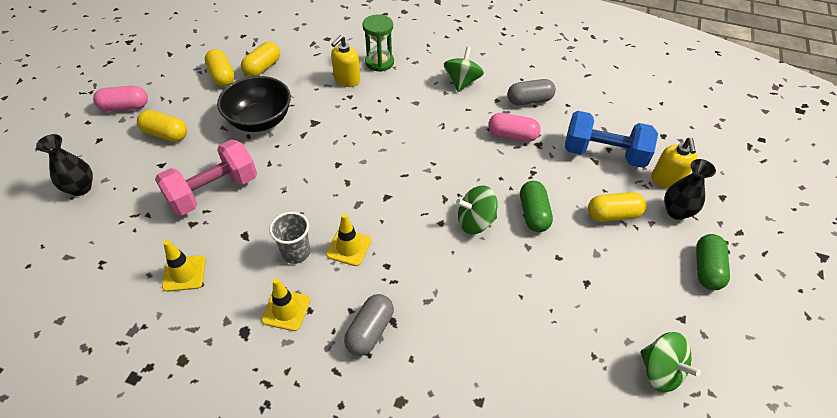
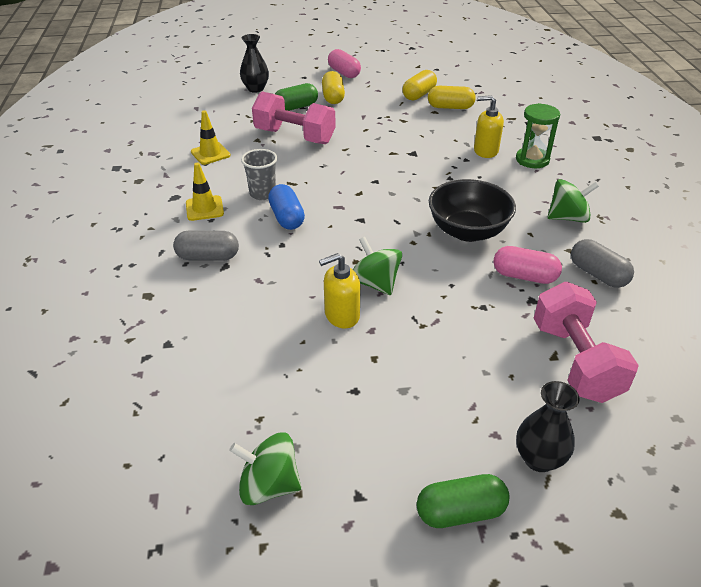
camera: 65 degrees right, 10 degrees down
(260, 121) = (387, 128): black bowl -> black bowl (468, 231)
(348, 247) = (287, 217): yellow traffic cone -> blue capsule
(512, 135) = (524, 276): pink capsule -> pink capsule turned 60 degrees counterclockwise
(533, 214) = (421, 323): green capsule -> green capsule (296, 107)
(603, 154) = (575, 361): blue dumbbell -> pink dumbbell
(613, 214) = (477, 392): yellow capsule -> none
(660, 371) = (269, 485): green spinning top -> green spinning top turned 75 degrees clockwise
(666, 180) = (589, 437): yellow soap dispenser -> yellow soap dispenser (341, 315)

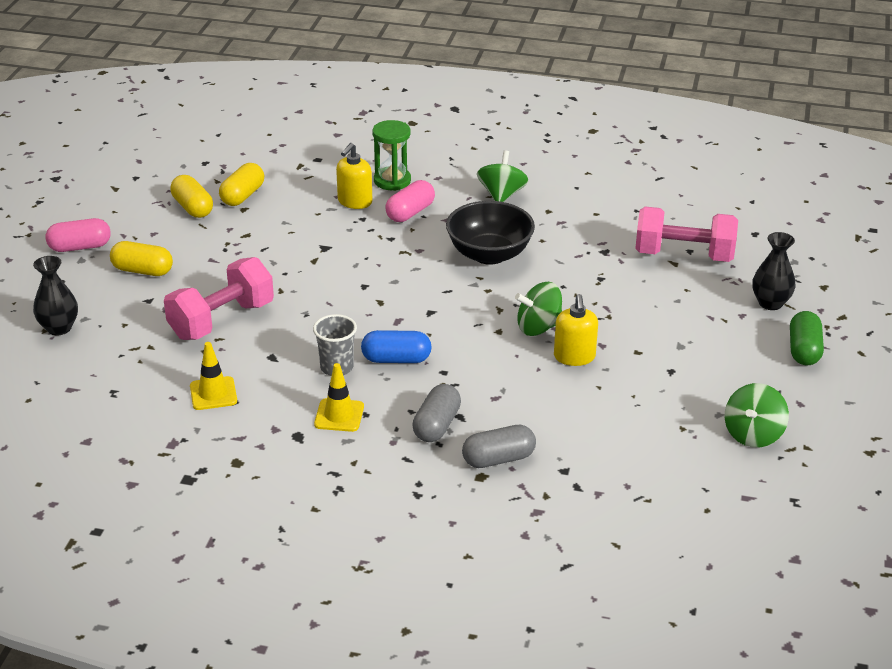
camera: 70 degrees left, 5 degrees down
(296, 107) = (145, 305): green capsule -> none
(524, 276) = (571, 245): pink capsule -> pink capsule (410, 213)
(598, 274) = (589, 209): grey capsule -> grey capsule (498, 459)

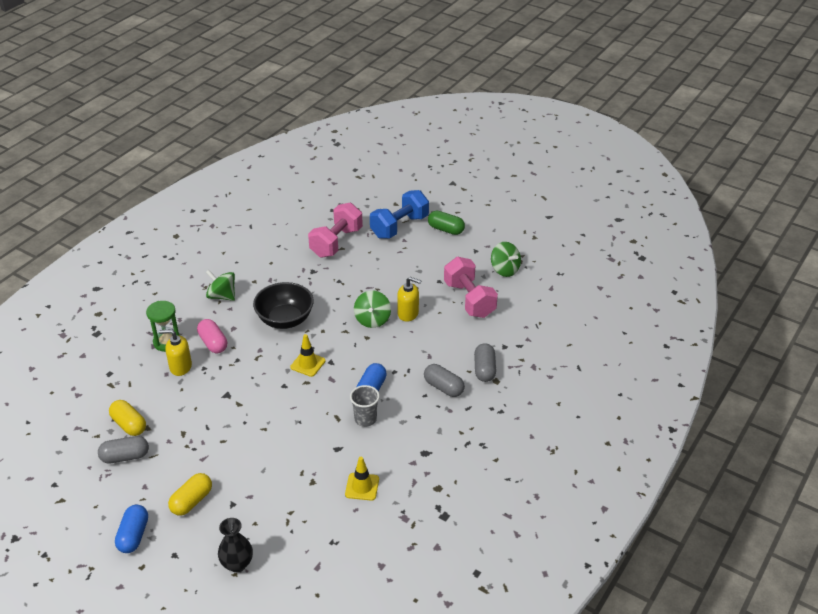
camera: 70 degrees left, 5 degrees up
(80, 247) = (133, 535): pink capsule -> blue capsule
(192, 208) = (125, 457): yellow capsule -> grey capsule
(222, 320) = (281, 467): pink dumbbell -> pink dumbbell (469, 299)
(339, 415) = (414, 429): yellow traffic cone -> yellow traffic cone (308, 364)
(354, 202) = (180, 367): yellow soap dispenser -> yellow soap dispenser turned 135 degrees clockwise
(770, 303) = (399, 226): black vase -> blue dumbbell

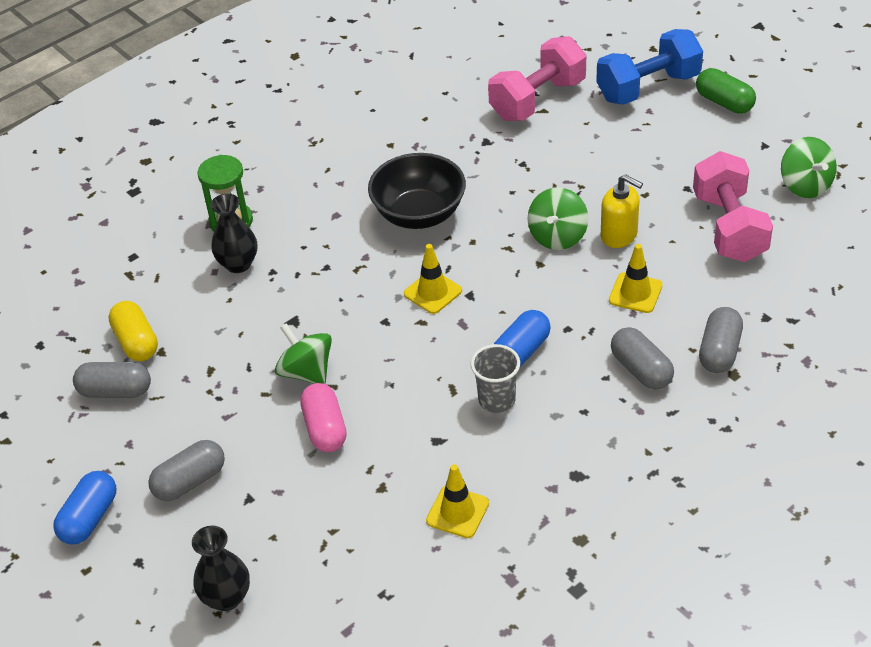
camera: 20 degrees right, 5 degrees up
(180, 367) = (238, 264): yellow soap dispenser -> black vase
(192, 501) = (190, 481): yellow capsule -> grey capsule
(213, 343) = (298, 234): pink capsule -> pink capsule (325, 428)
(222, 296) = (334, 161): green spinning top -> green spinning top (306, 372)
(427, 345) = (635, 293): none -> yellow traffic cone

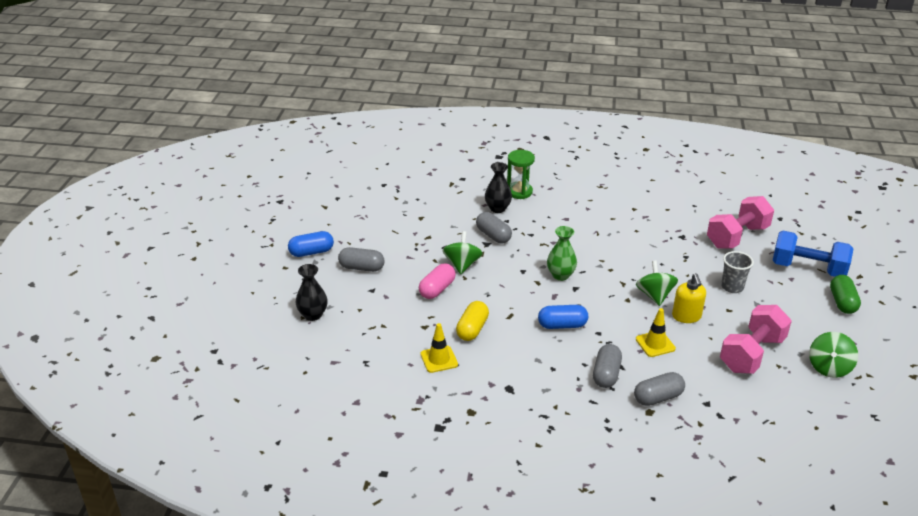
camera: 45 degrees right, 10 degrees down
(115, 391) = (384, 218): grey capsule -> grey capsule (493, 235)
(136, 342) = (417, 208): yellow capsule -> yellow capsule (472, 329)
(419, 214) = (603, 243): black bowl -> none
(432, 292) = (560, 275): yellow traffic cone -> green vase
(497, 400) = (521, 334): grey cup -> grey cup (732, 287)
(538, 100) = (737, 237): pink dumbbell -> pink dumbbell turned 45 degrees counterclockwise
(557, 236) = (654, 295): green spinning top -> green spinning top turned 105 degrees clockwise

